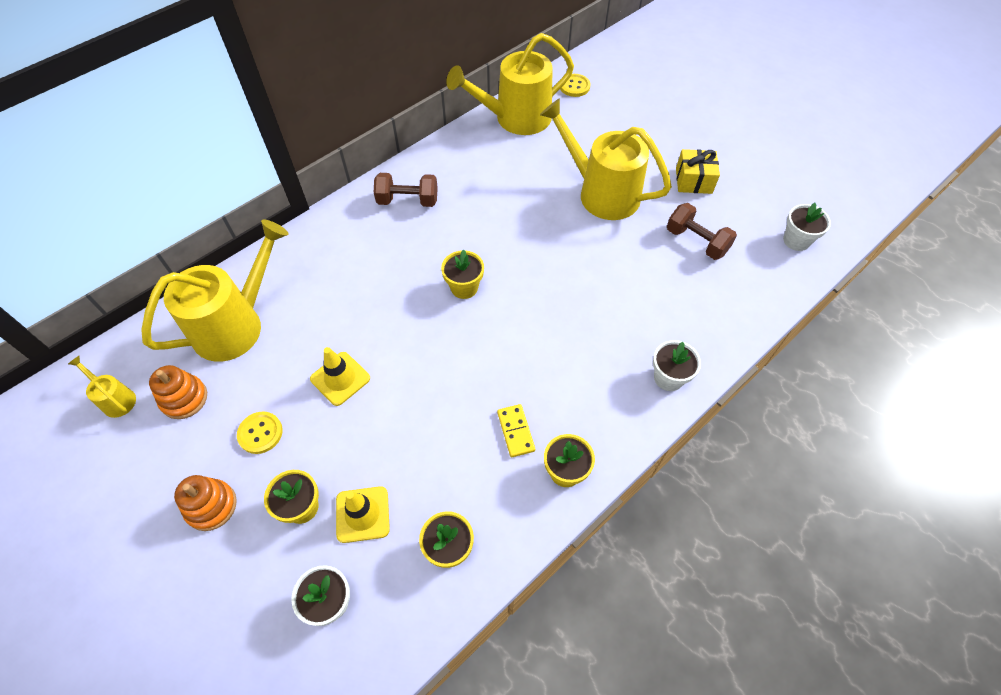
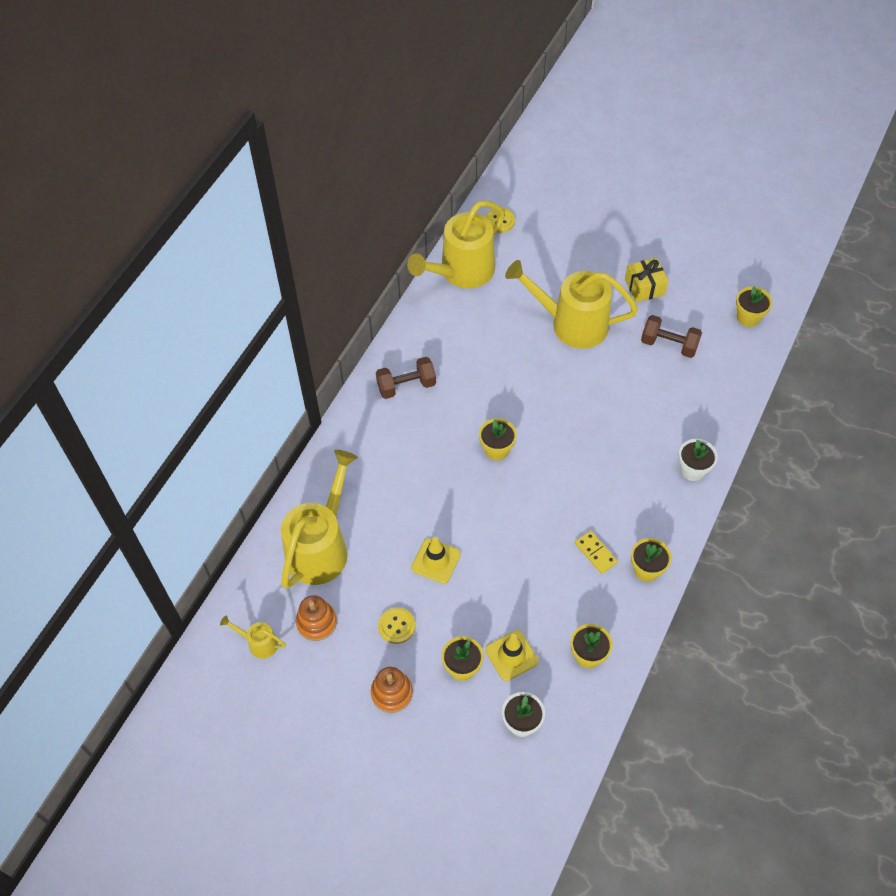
camera: 20 degrees left, 0 degrees up
(796, 240) = (748, 317): white flower pot -> yellow flower pot

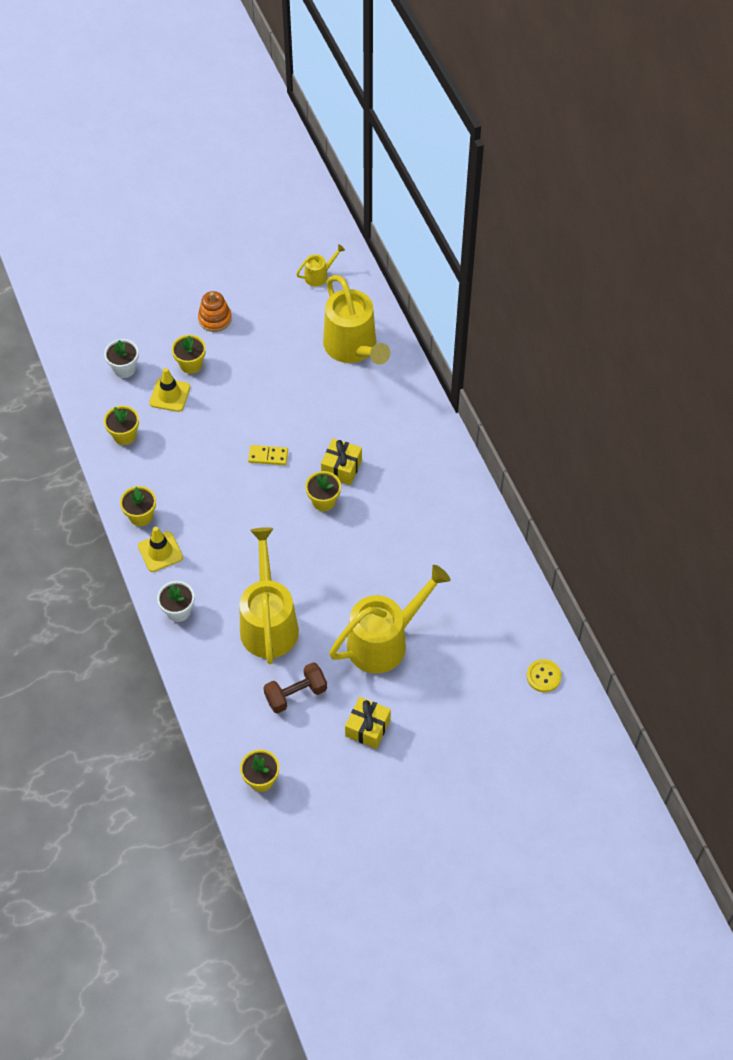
camera: 130 degrees right, 0 degrees up
(316, 622) = (302, 312): orange stacking toy -> none
(396, 626) = (254, 350): yellow button -> none
(406, 386) = (436, 485): brown dumbbell -> none
(436, 561) = (276, 402): yellow traffic cone -> yellow traffic cone (160, 552)
(453, 461) = (341, 468): none -> yellow gift
(461, 272) = (512, 603): yellow watering can -> yellow watering can (268, 622)
(595, 553) = (184, 496): yellow domino -> yellow domino (268, 456)

